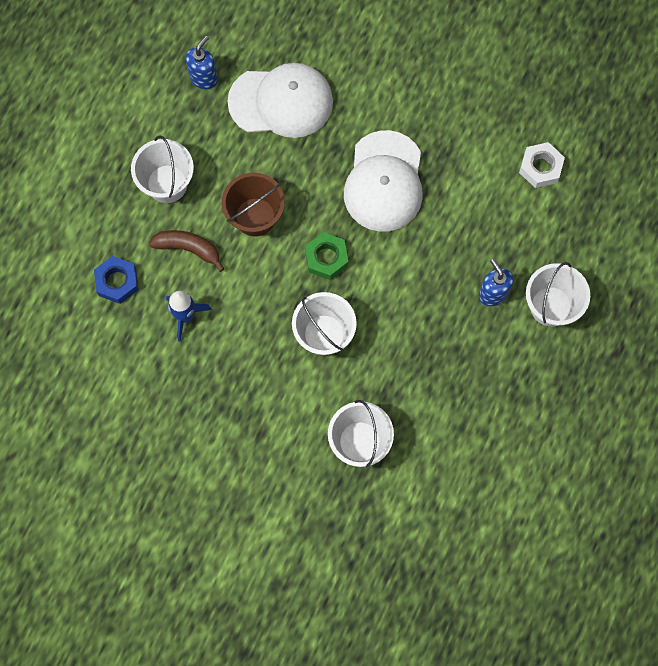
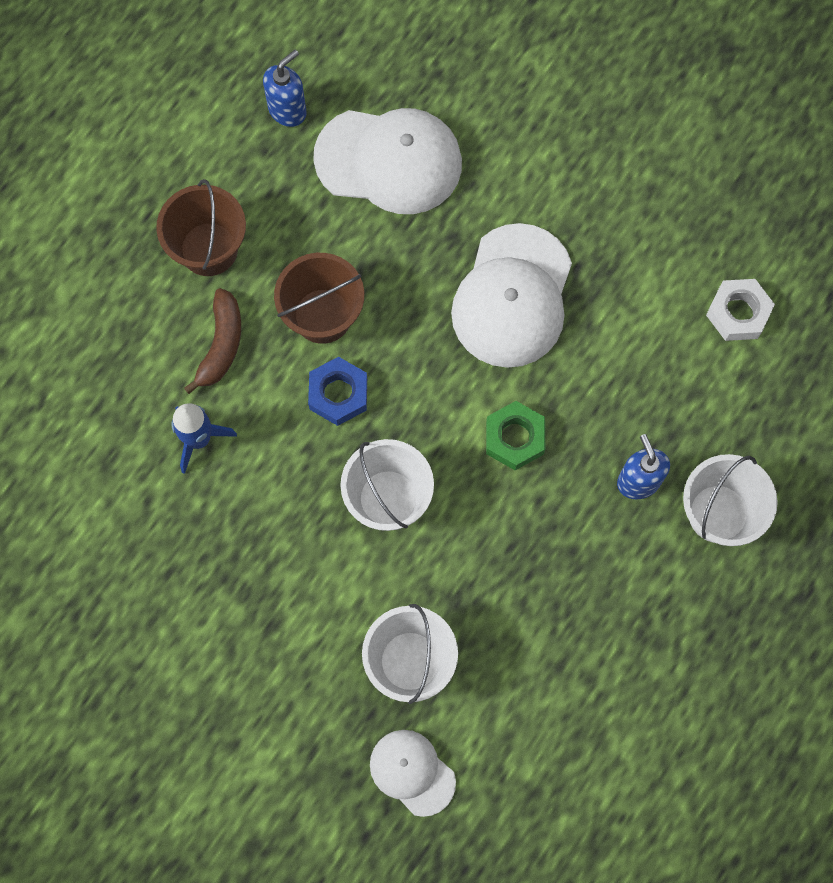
camera: 10 degrees right, 0 degrees up
(117, 282) = (113, 375): blue nut -> blue nut (338, 394)
(167, 184) = (209, 249): white bucket -> brown bucket
(188, 248) = (221, 345): brown banana -> brown banana turned 75 degrees clockwise
(326, 258) = (411, 390): green nut -> green nut (514, 438)
(374, 516) = (412, 772): none -> white cap

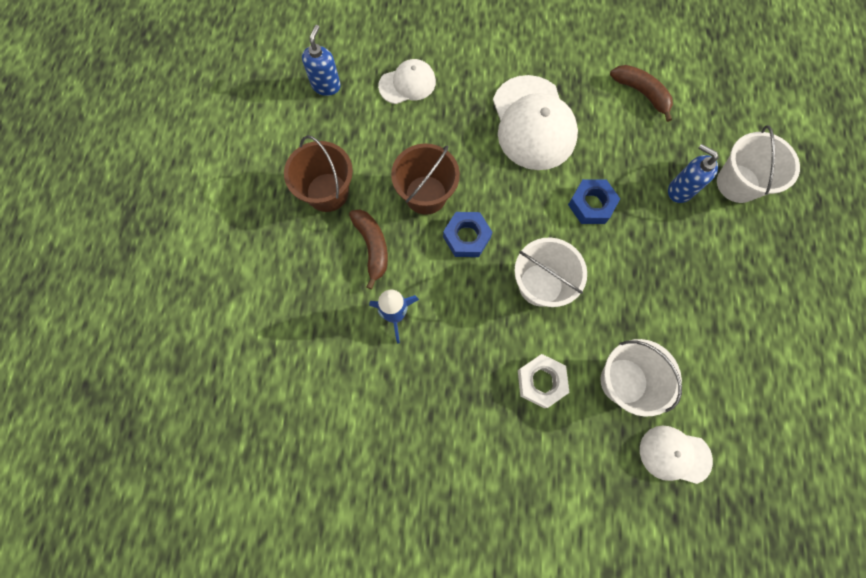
camera: 30 degrees left, 0 degrees up
(389, 160) = (407, 84): white cap -> white cap, size x0.56
(514, 438) = (591, 205): green nut -> blue nut
(679, 332) = (641, 93): none -> brown banana
(738, 313) = (666, 66): white nut -> white nut (541, 381)

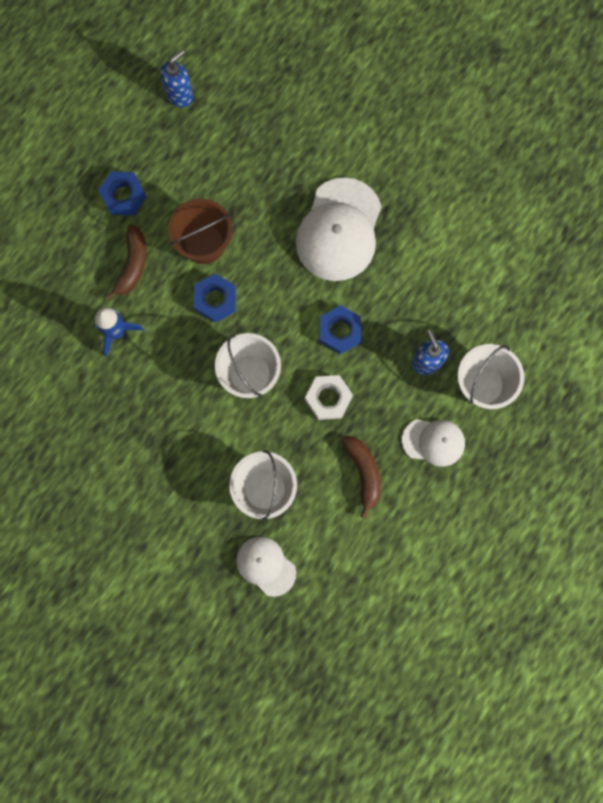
camera: 30 degrees right, 5 degrees up
(327, 192) = (123, 196): brown bucket -> blue nut
(407, 84) = (252, 132): white cap -> white cap (433, 442)
(541, 381) = (199, 451): white nut -> white nut (328, 399)
(641, 93) = (457, 255): brown banana -> brown banana (363, 473)

